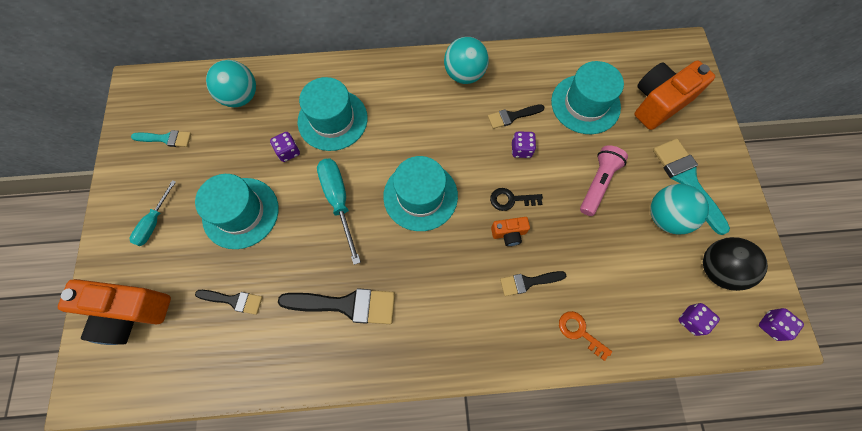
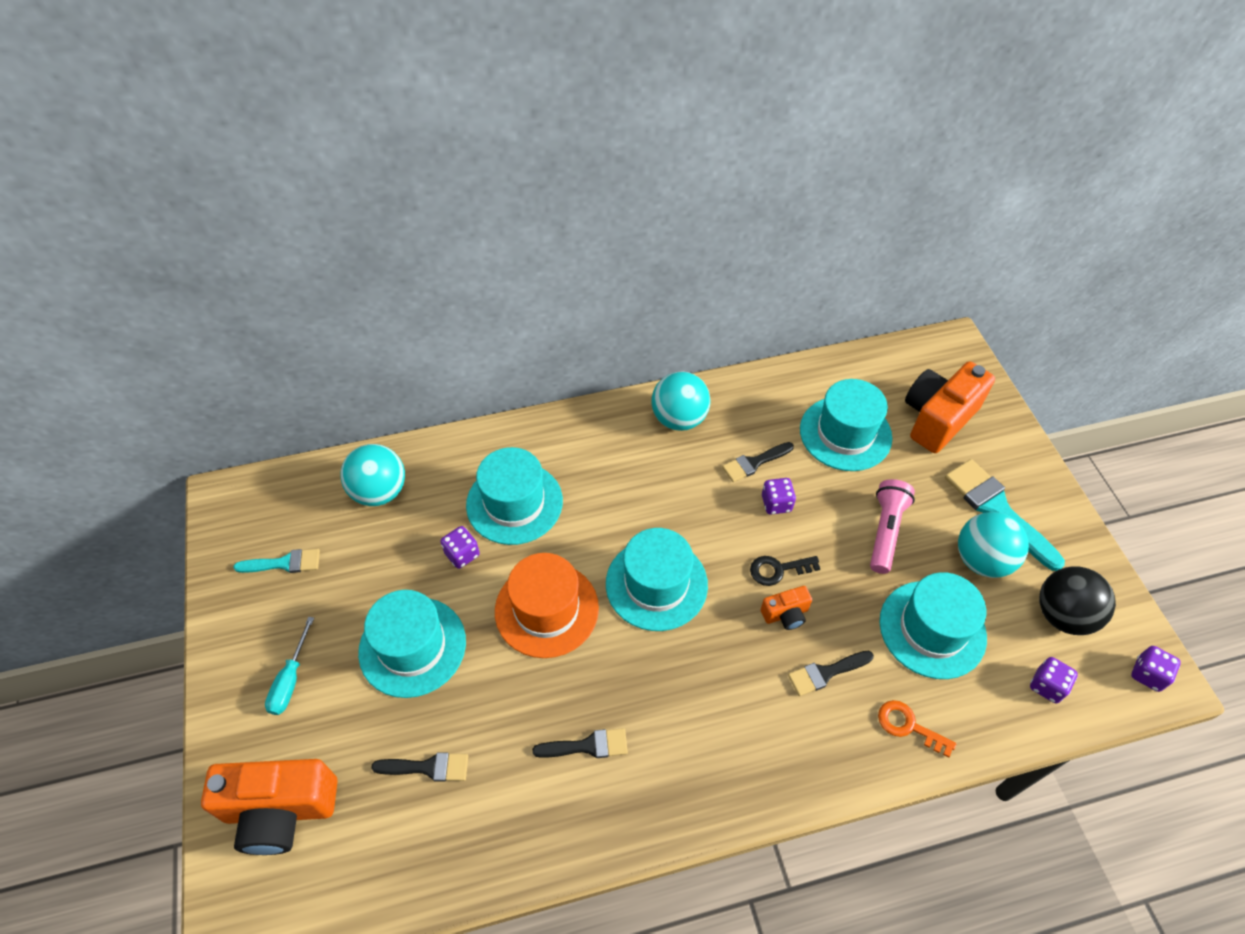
camera: 10 degrees left, 15 degrees down
(339, 201) = (546, 609): turquoise screwdriver -> orange hat
(346, 305) = (587, 746): black brush -> black brush, size x0.58
(615, 263) = (932, 629): none -> turquoise hat

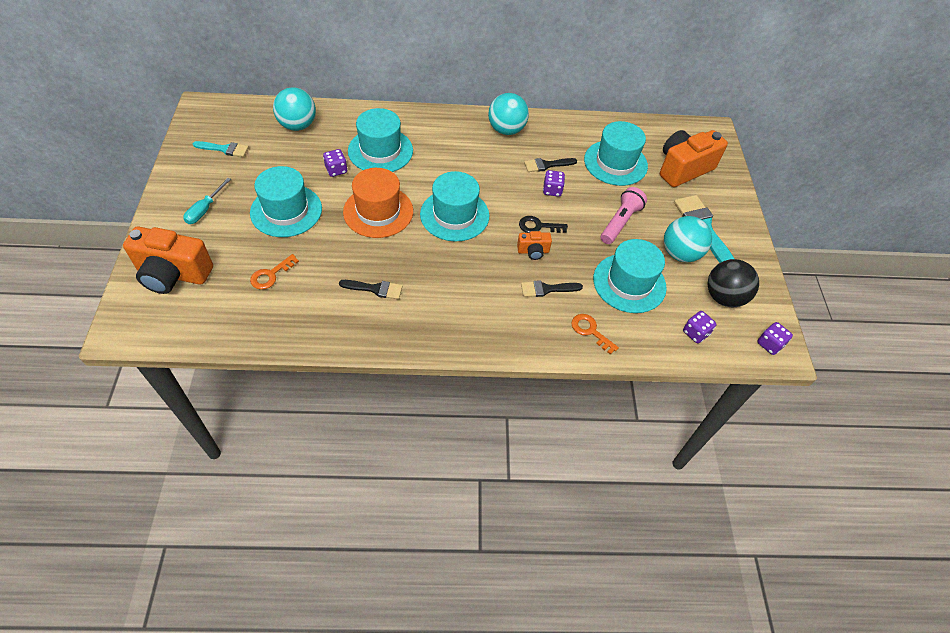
camera: 10 degrees right, 0 degrees up
(428, 767) = (271, 275): black brush -> orange key

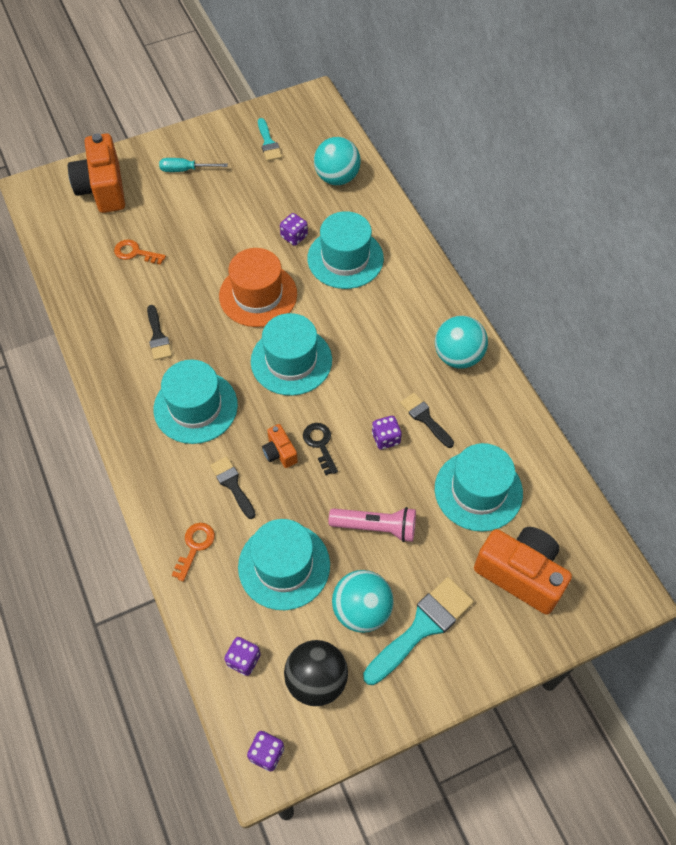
camera: 70 degrees right, 5 degrees up
(286, 211) = (217, 225): turquoise hat -> turquoise hat (195, 407)

